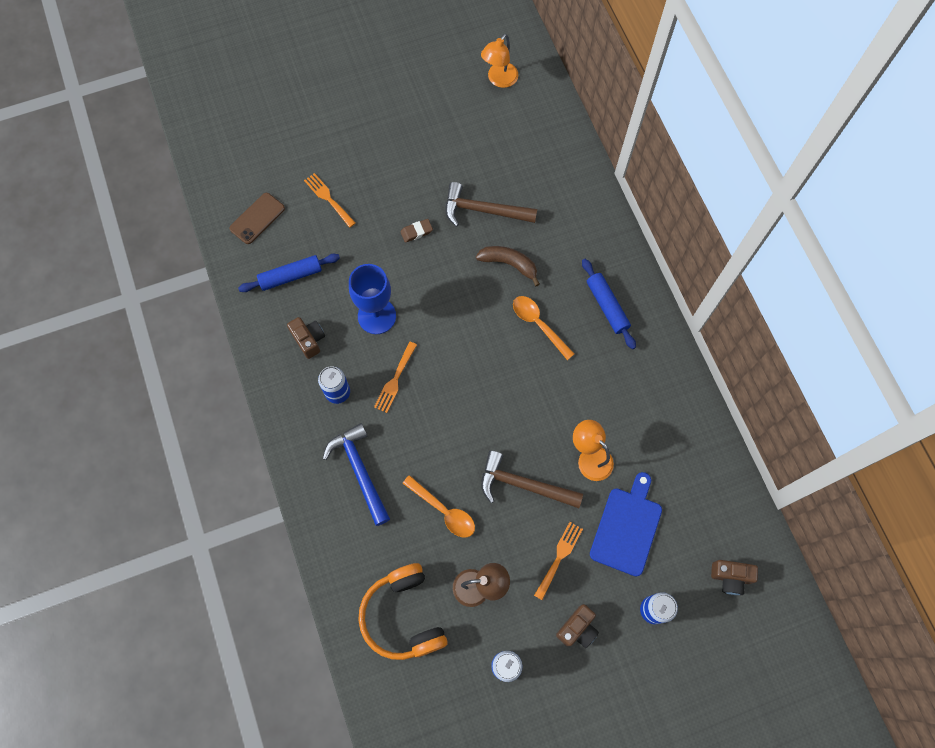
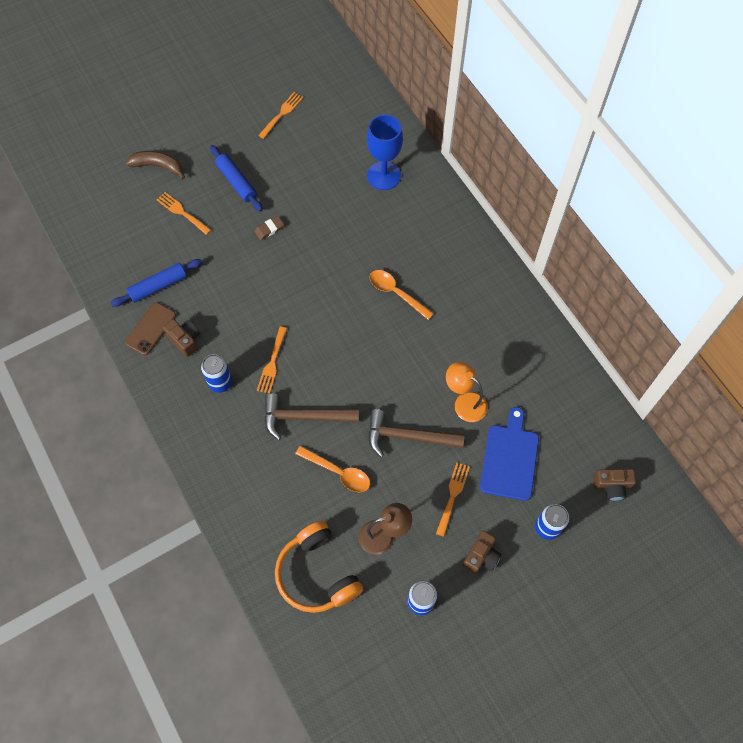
camera: 10 degrees left, 5 degrees down
(257, 218) = (118, 240): brown phone -> brown phone (151, 329)
(360, 471) = (253, 450): blue hammer -> none
(377, 316) = (245, 309): blue goblet -> blue goblet (384, 175)
(451, 104) = (282, 114): none -> orange fork
(483, 210) = (328, 201): brown hammer -> brown hammer (304, 417)
(499, 80) = (322, 87): orange lamp -> none
(509, 264) = (360, 244): brown banana -> brown banana (158, 166)
(607, 306) = (455, 267): blue rolling pin -> blue rolling pin (236, 182)

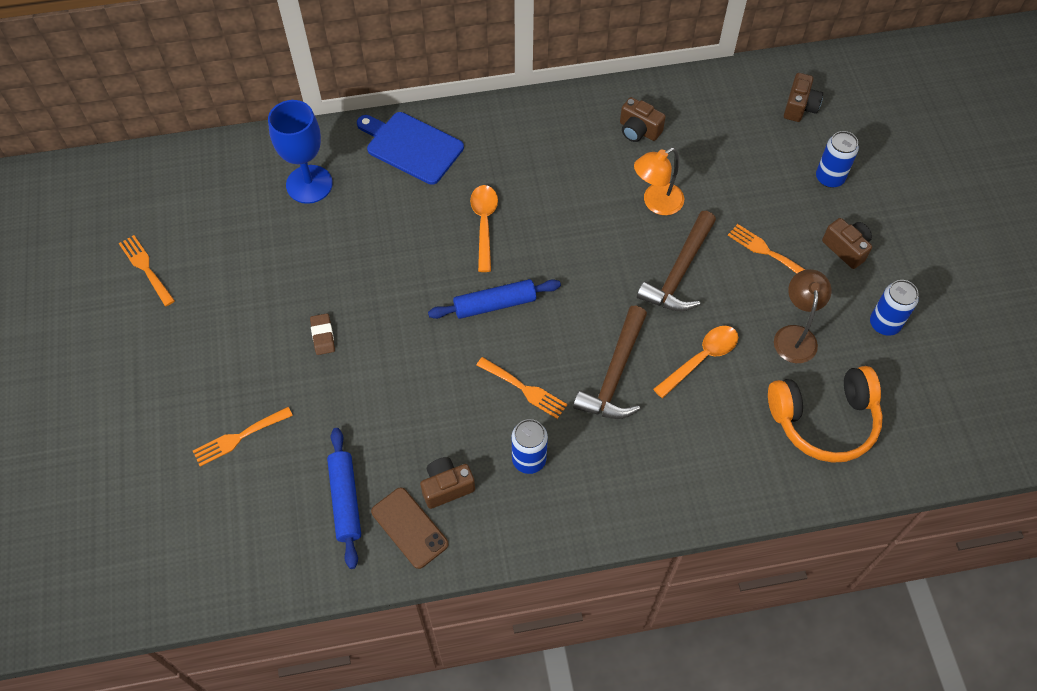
camera: 70 degrees left, 5 degrees down
(158, 166) = (142, 449): brown banana -> none
(236, 182) = (226, 354): blue rolling pin -> blue rolling pin (495, 304)
(396, 293) = (484, 224): orange spoon -> orange spoon turned 120 degrees clockwise
(510, 459) = (739, 184): blue cutting board -> blue cutting board (411, 147)
(529, 370) = (638, 130): none -> brown camera

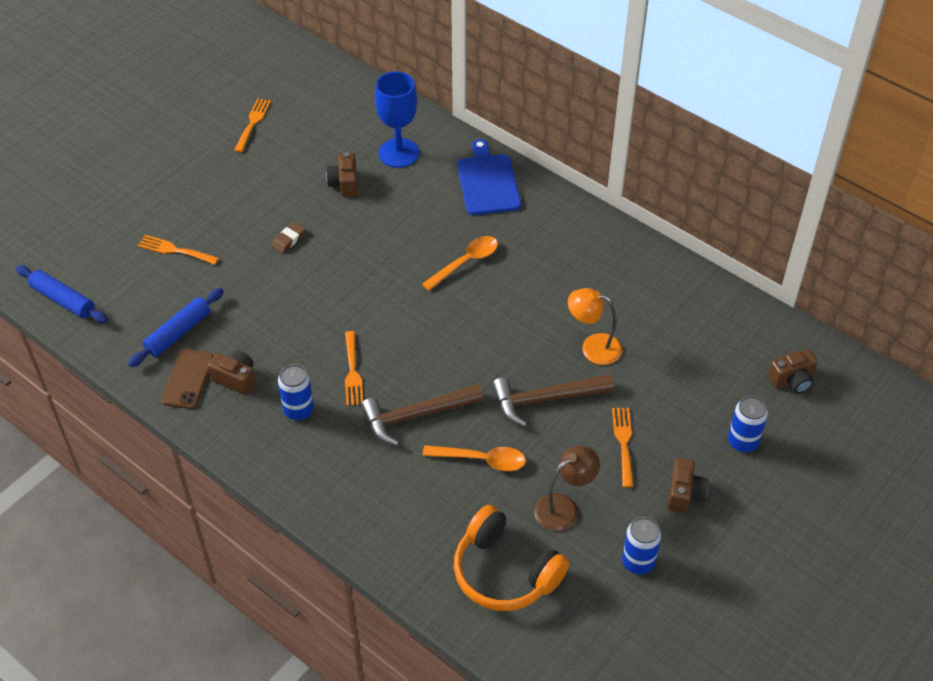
camera: 50 degrees right, 10 degrees down
(495, 304) = (405, 311): blue rolling pin -> blue rolling pin (63, 300)
(638, 130) = (648, 295): brown camera -> brown camera (344, 184)

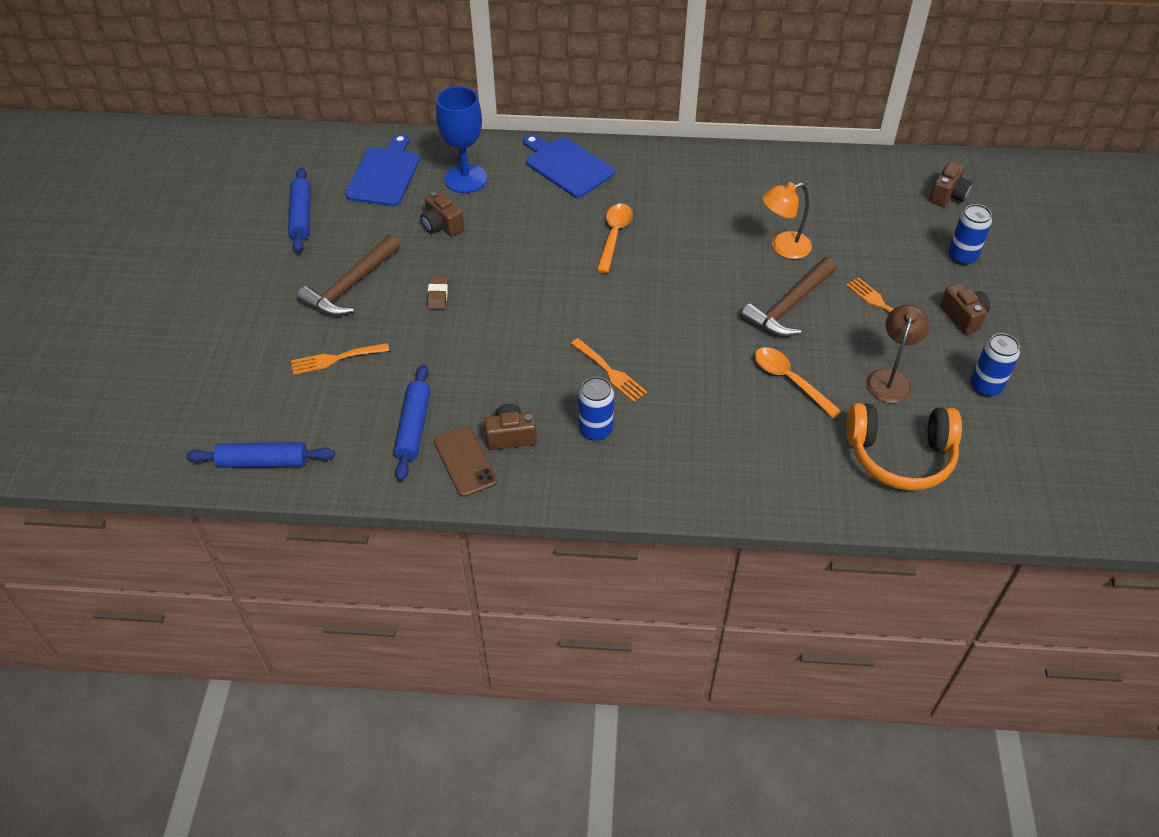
camera: 35 degrees left, 0 degrees up
(252, 123) = (301, 216): orange fork -> blue rolling pin
(342, 118) = (384, 174): none -> blue cutting board
(416, 416) = (701, 377): brown hammer -> brown hammer (351, 286)
(481, 460) = (789, 380): orange spoon -> orange spoon turned 105 degrees counterclockwise

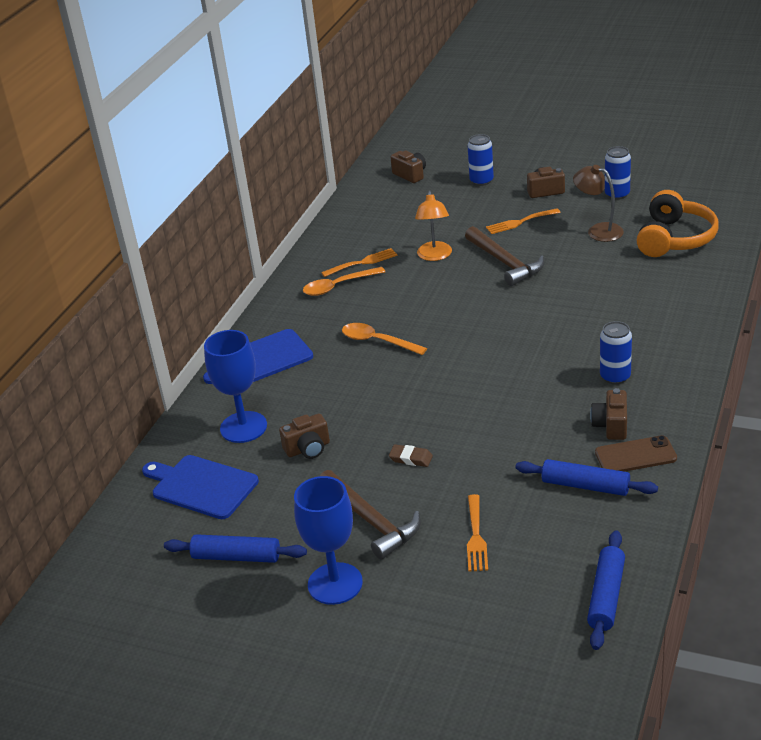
camera: 70 degrees left, 15 degrees down
(273, 280) = (335, 583): none -> blue goblet
(610, 372) = (550, 362): orange fork -> orange fork (362, 262)
(789, 380) = (587, 274): orange spoon -> orange spoon (338, 286)

